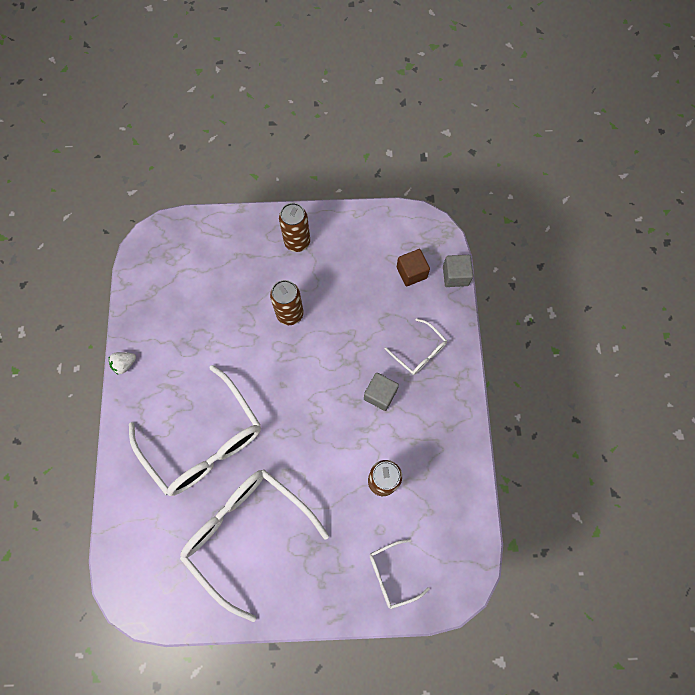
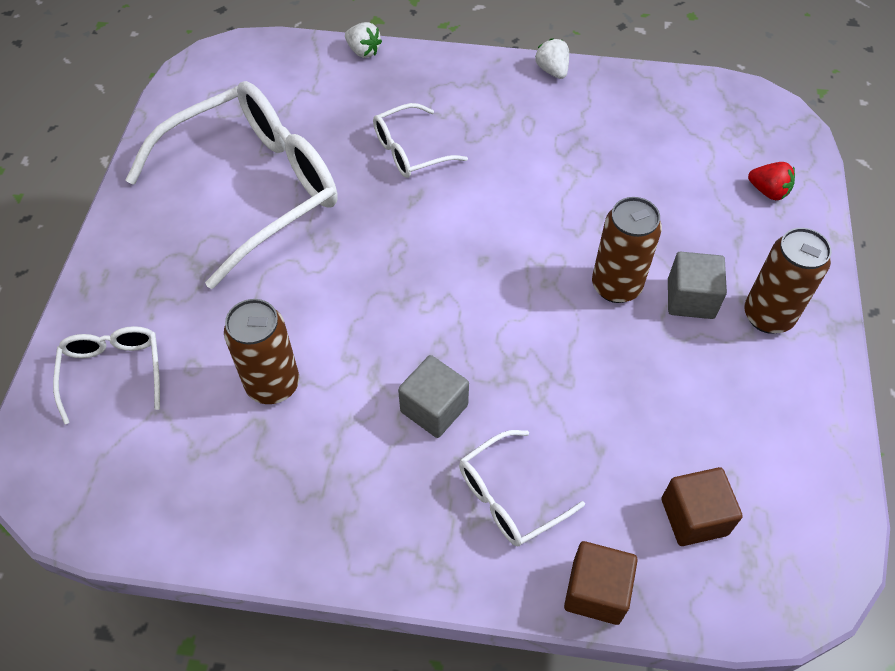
camera: 100 degrees right, 15 degrees down
(114, 492) = (363, 51): none -> white strawberry
(204, 441) = (410, 151): white glasses -> white glasses, size x0.47
(213, 241) = (768, 191): none -> red strawberry
(454, 310) = (596, 591): none -> brown cube
(455, 276) = (682, 612): grey cube -> grey cube (690, 299)

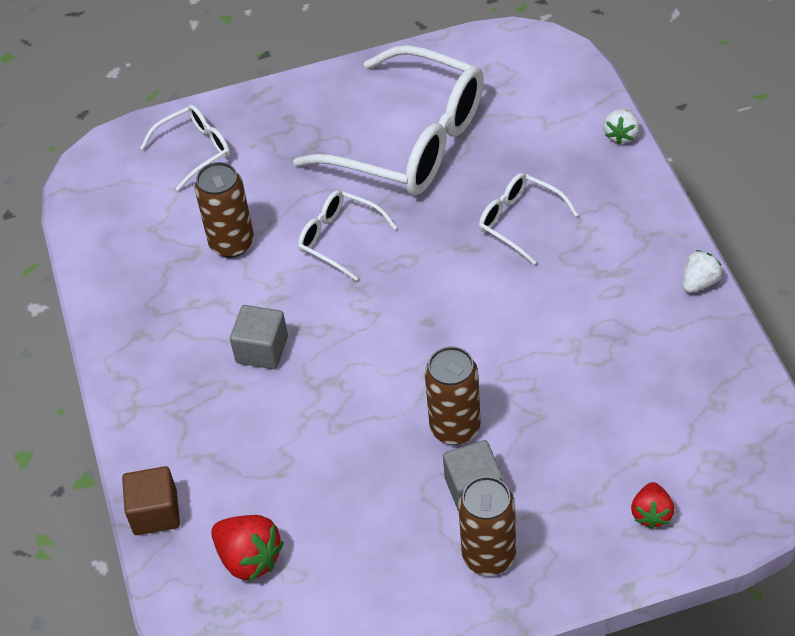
camera: 70 degrees right, 5 degrees down
(509, 497) = (208, 428): white glasses -> white glasses (339, 238)
(694, 517) = (249, 558): brown cube -> red strawberry

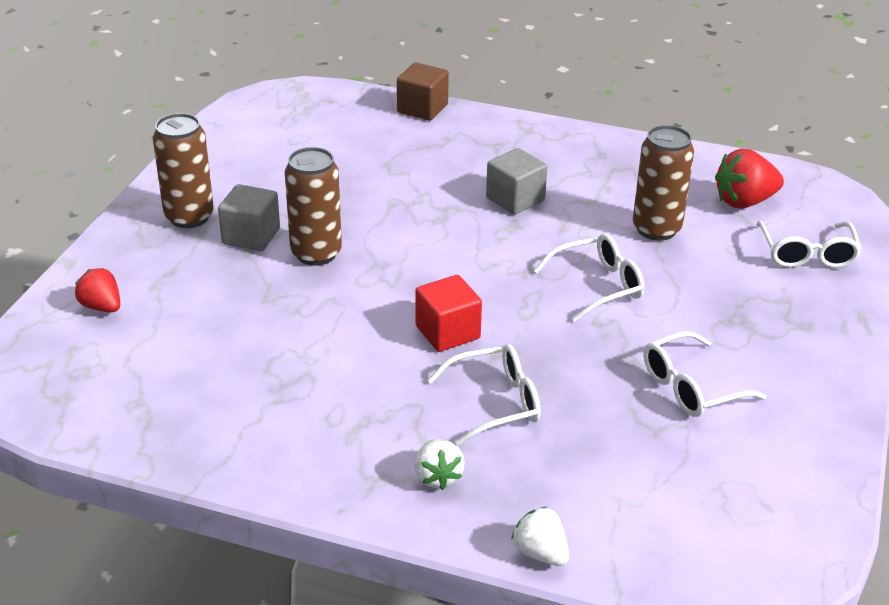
camera: 120 degrees right, 15 degrees down
(249, 558) = (334, 128): red strawberry -> red strawberry (744, 202)
(411, 141) = (691, 387): white glasses -> white glasses, size x0.47
(473, 287) = (447, 332): none -> red cube
(699, 282) = (270, 480): white strawberry -> white strawberry (437, 477)

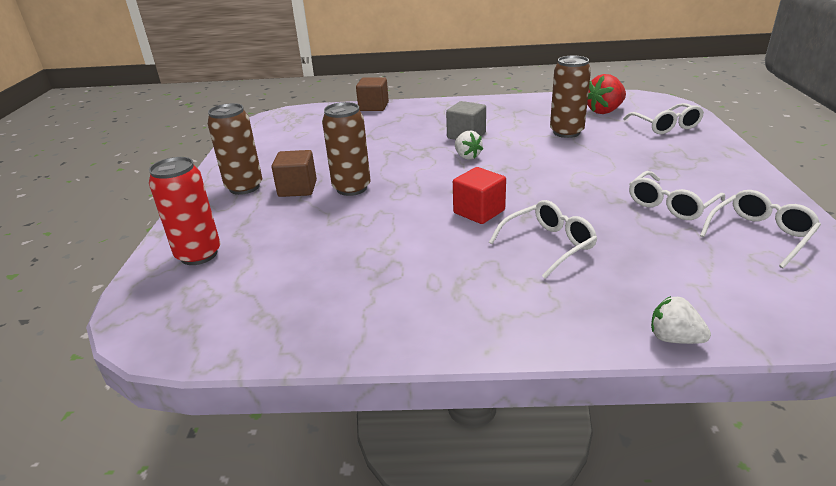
camera: 15 degrees left, 5 degrees down
(102, 307) = (199, 255): red strawberry -> red can
(251, 236) = (297, 188): grey cube -> brown cube
(437, 477) = (546, 304): white strawberry -> white strawberry (467, 156)
(598, 285) = (557, 166): white glasses -> white glasses (760, 234)

